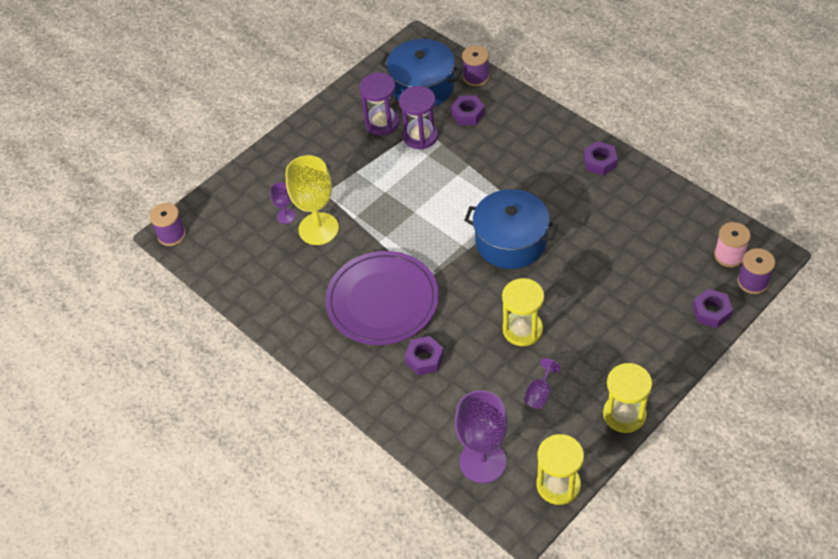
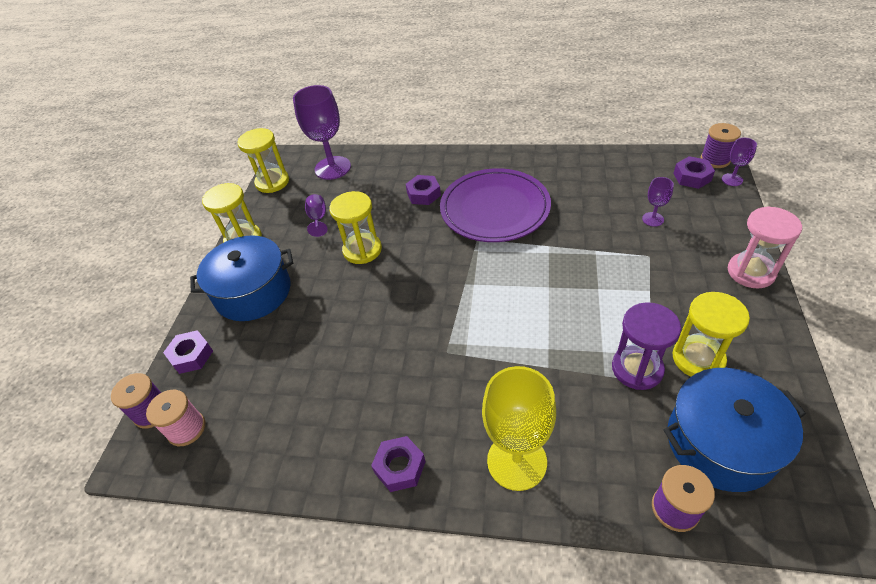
camera: 145 degrees right, 5 degrees down
(190, 211) = (732, 179): none -> purple goblet
(284, 146) = (751, 272): none -> pink hourglass
(318, 229) = (612, 226): yellow goblet -> yellow goblet (516, 461)
(382, 123) = (698, 358): purple hourglass -> yellow hourglass
(467, 114) = (619, 436): purple nut -> purple nut (692, 177)
(511, 241) = (430, 312): blue pot -> blue pot (253, 292)

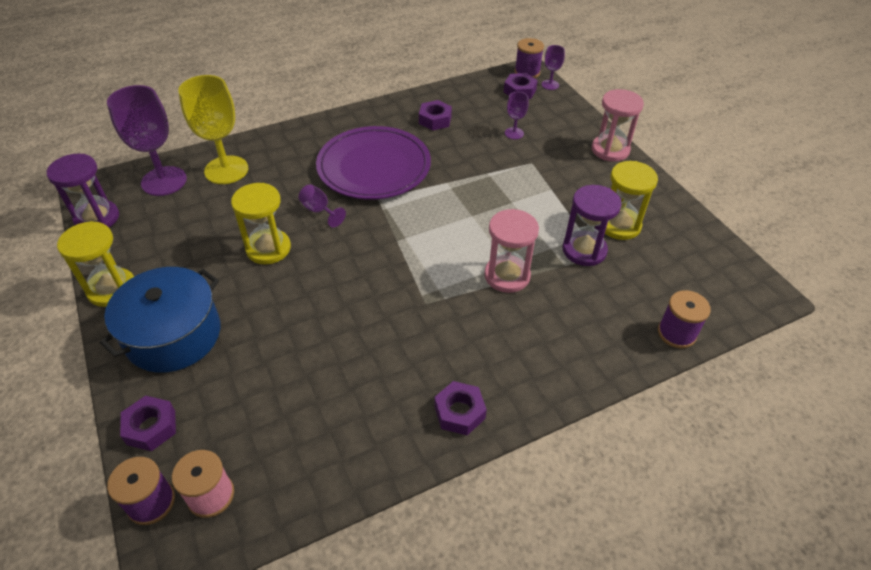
camera: 40 degrees left, 0 degrees up
(272, 182) = (97, 218): yellow hourglass -> purple hourglass
(318, 219) = (190, 237): purple goblet -> purple goblet (319, 211)
(423, 194) = (292, 176): purple nut -> purple nut (435, 120)
(516, 461) = (549, 358): yellow goblet -> yellow goblet (226, 170)
(538, 360) = (507, 276): none -> pink hourglass
(721, 442) = (673, 276): blue pot -> none

